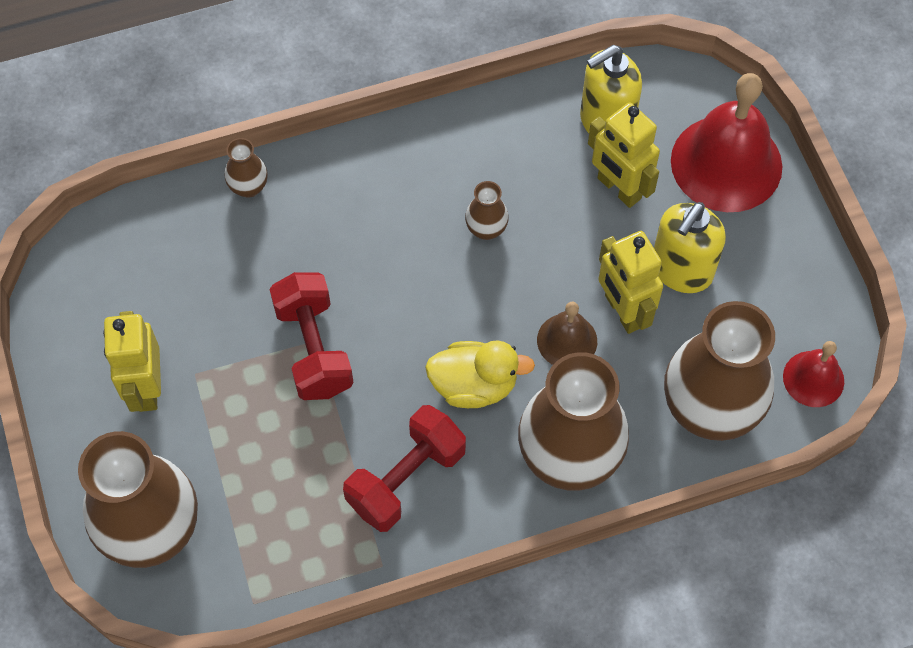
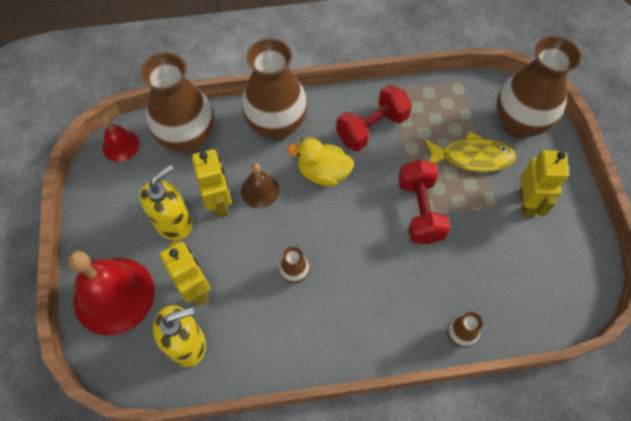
camera: 170 degrees left, 0 degrees up
(233, 452) = (472, 157): none -> yellow fish

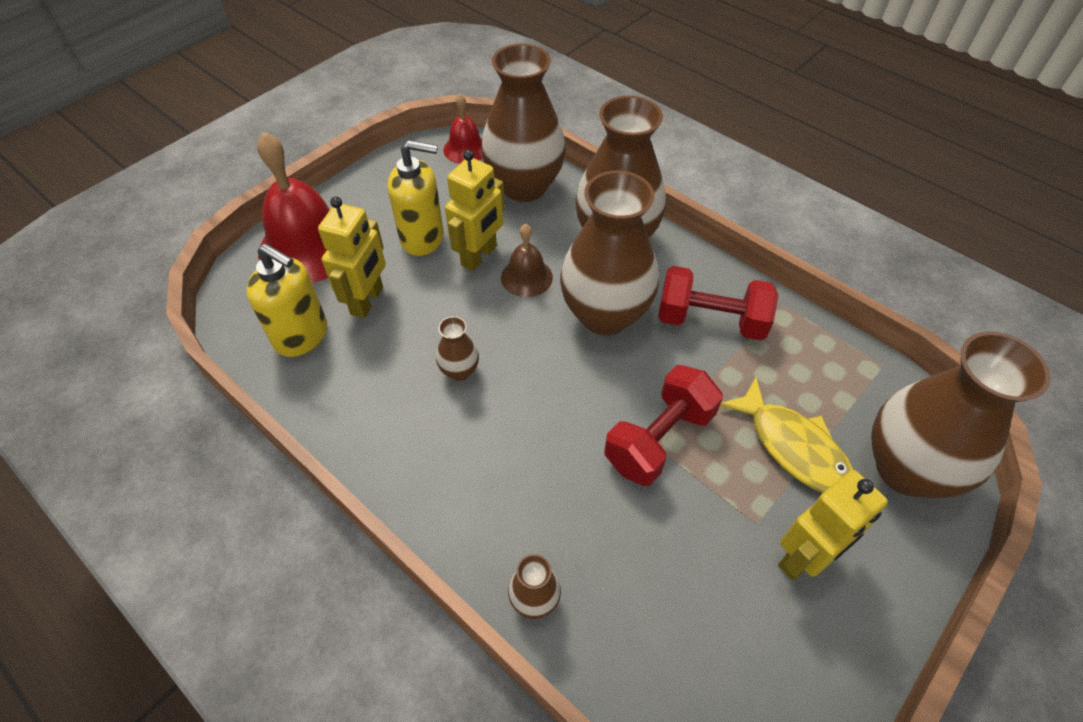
camera: 50 degrees right, 10 degrees down
(323, 173) = (605, 315): yellow duck -> brown vase

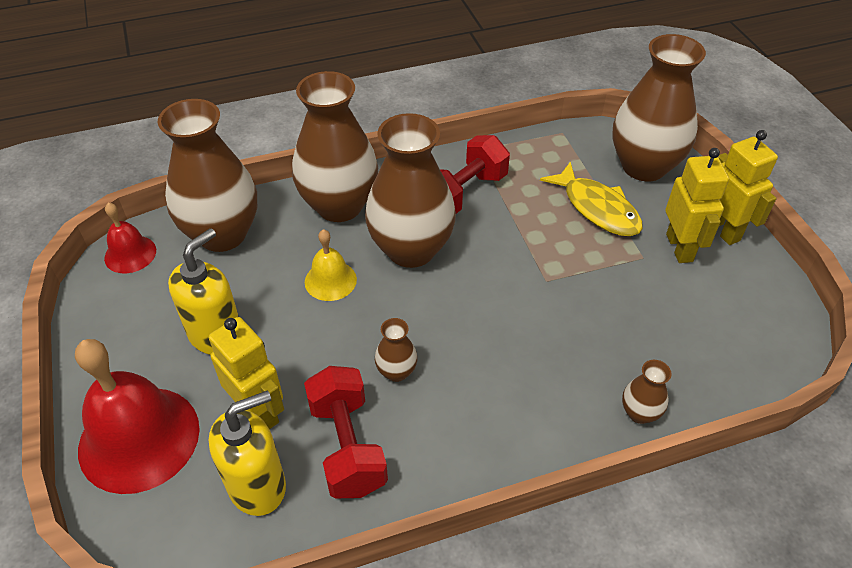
camera: 60 degrees left, 5 degrees down
(479, 256) = (277, 302): yellow robot -> yellow robot (722, 230)
(526, 277) = (330, 280): brown bell -> yellow bell
(659, 439) = (547, 274): red dumbbell -> red dumbbell (347, 446)
(793, 447) = (597, 208): yellow fish -> yellow fish turned 60 degrees clockwise

